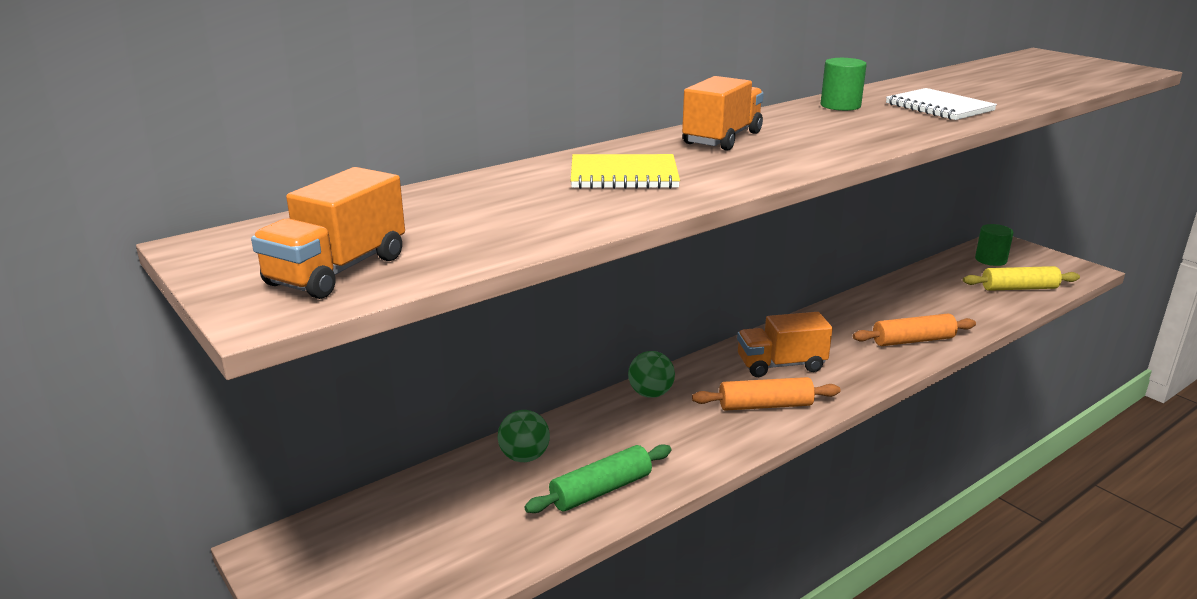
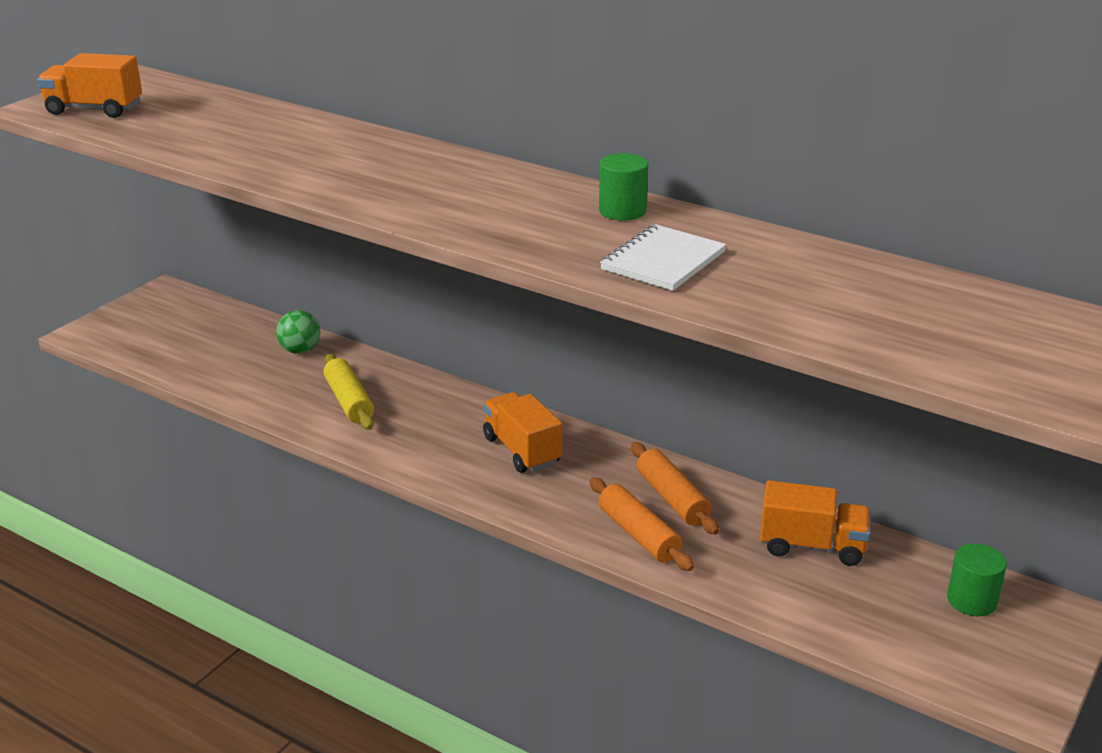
camera: 70 degrees right, 5 degrees up
(601, 490) = (267, 390): green rolling pin -> none
(624, 175) = (311, 150): yellow notebook -> none
(650, 393) = (425, 388): green ball -> none
(722, 138) = (445, 171): orange truck -> orange truck (812, 546)
(765, 405) = (434, 450): orange rolling pin -> orange rolling pin (672, 498)
(1019, 288) = (880, 626): yellow rolling pin -> yellow rolling pin (349, 401)

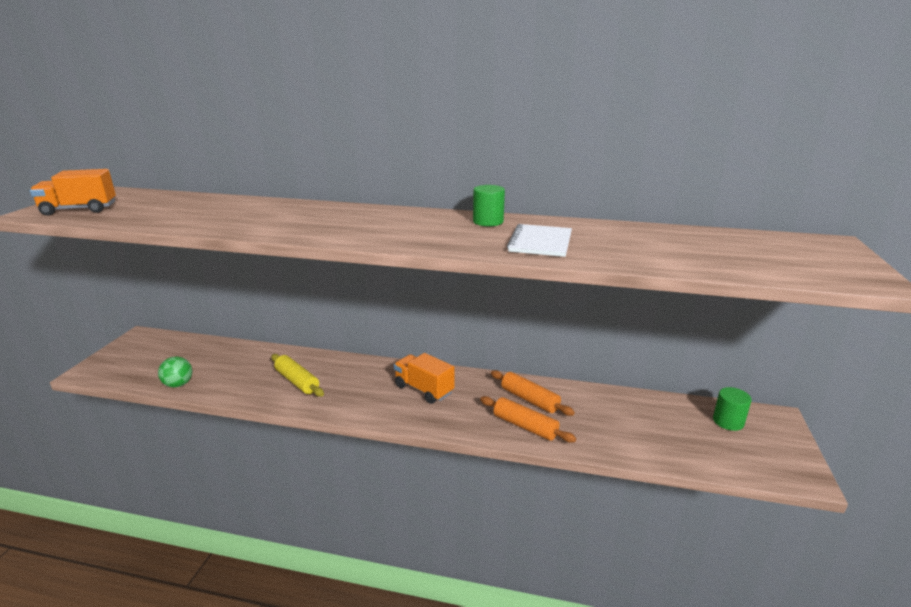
camera: 20 degrees left, 5 degrees down
(300, 350) = (250, 356): green ball -> green ball (178, 384)
(812, 546) = (624, 410): orange truck -> none

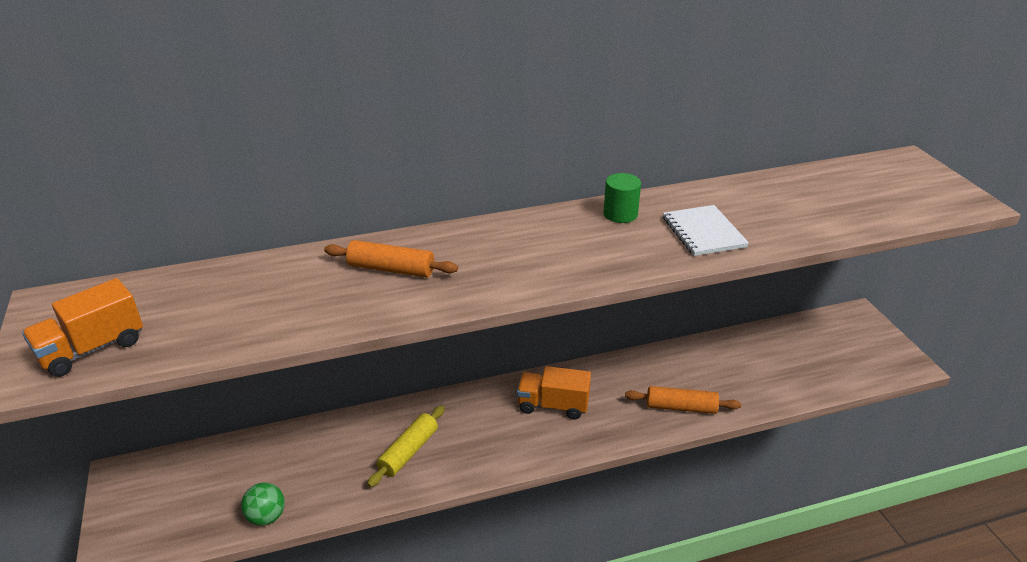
camera: 30 degrees left, 10 degrees up
(297, 381) = (408, 452): yellow rolling pin -> yellow rolling pin turned 75 degrees counterclockwise
(529, 399) = (660, 376): orange rolling pin -> orange rolling pin (391, 269)
(728, 421) = (828, 333): green cylinder -> none

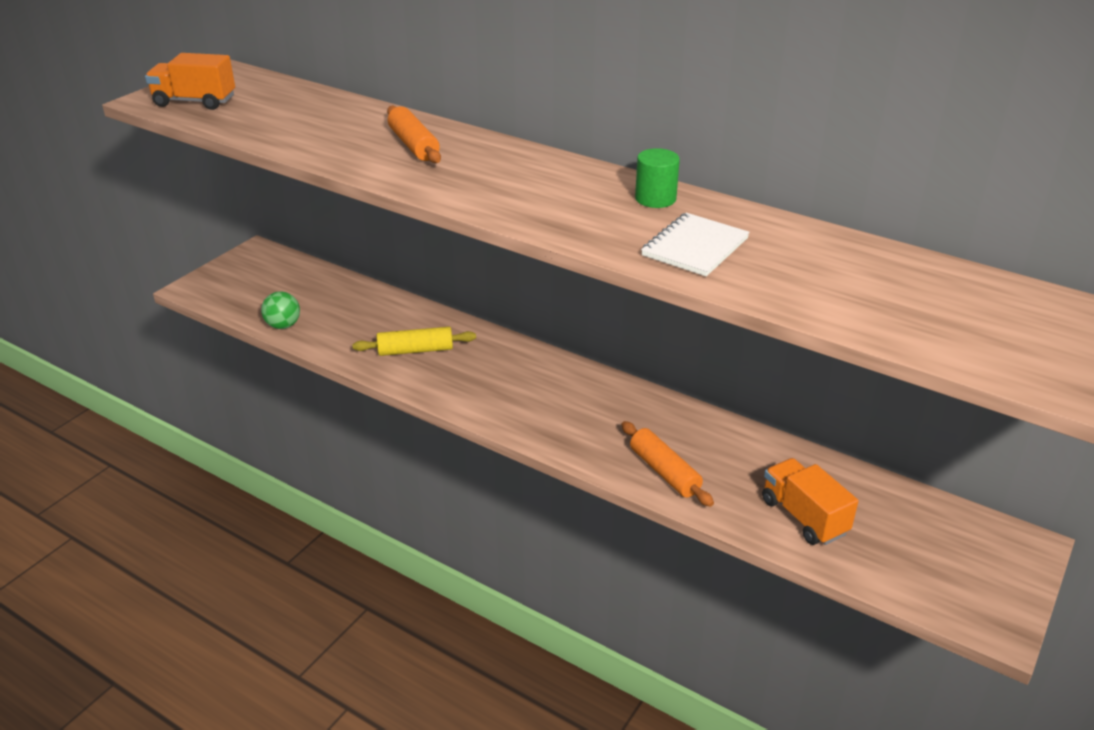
camera: 50 degrees right, 0 degrees up
(553, 405) = (562, 395): orange truck -> orange truck (803, 517)

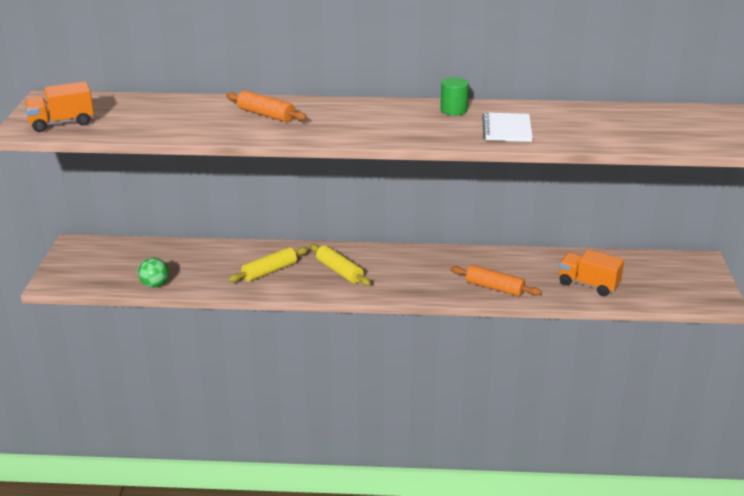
camera: 30 degrees left, 5 degrees down
(492, 378) = (339, 271): none -> yellow rolling pin

